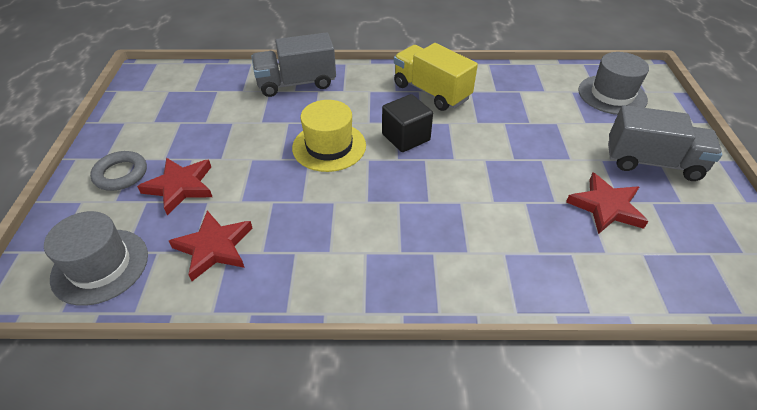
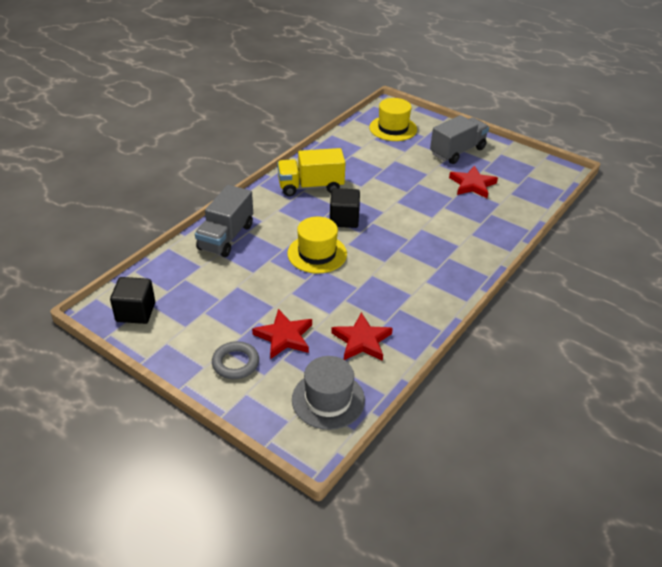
camera: 55 degrees left, 5 degrees down
(153, 88) = (135, 312): none -> black cube
(612, 95) = (393, 128): grey hat -> yellow hat

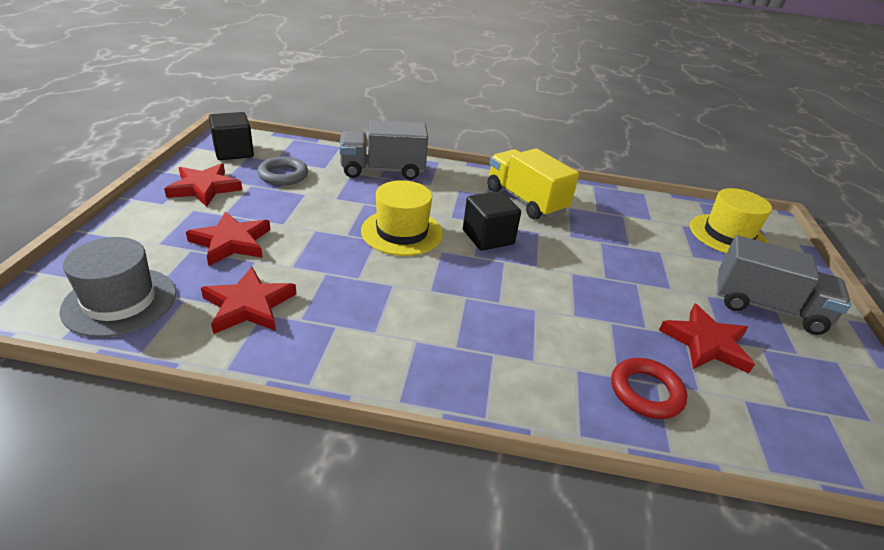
camera: 60 degrees right, 5 degrees down
(192, 339) = (204, 188): none -> red star
(235, 363) = (173, 220): grey ring -> grey ring (283, 175)
(494, 219) = (646, 392): none -> red ring

